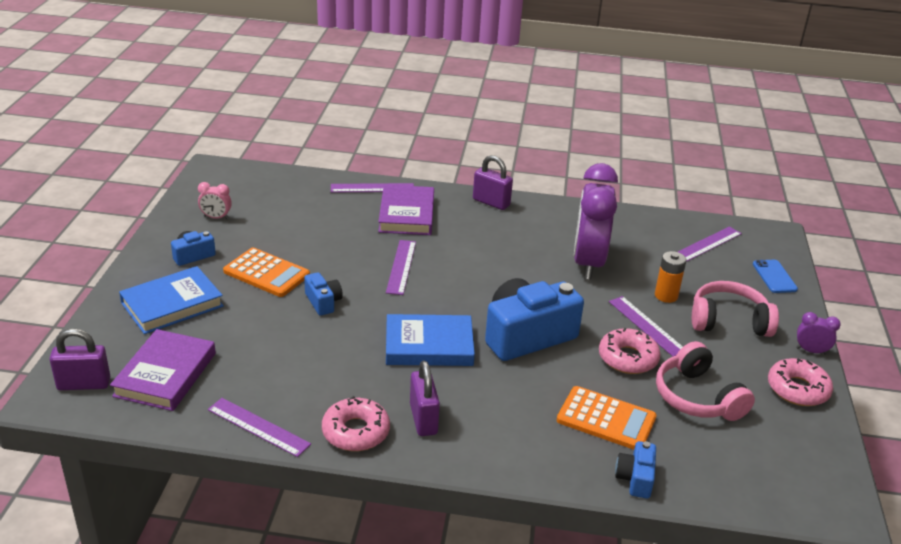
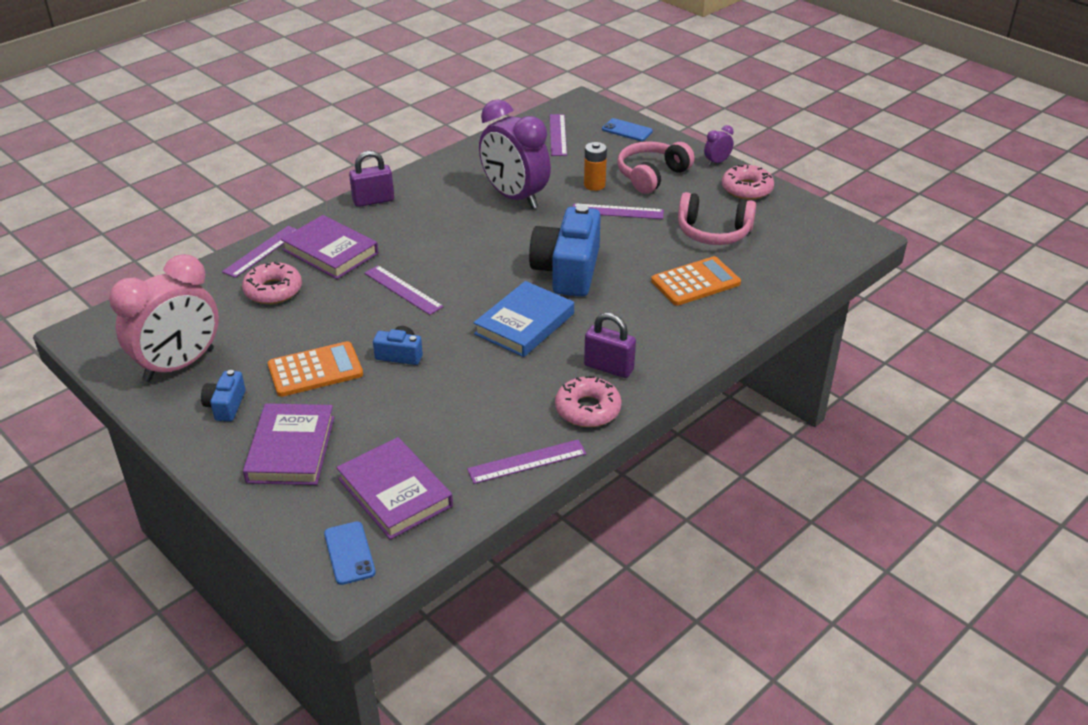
camera: 50 degrees left, 5 degrees up
(84, 384) = (349, 553): purple padlock -> blue phone
(172, 304) = (291, 449): blue book -> purple book
(216, 217) = (179, 365): pink clock -> pink clock, size x2.45
(628, 358) = (643, 239): pink donut -> pink donut (273, 290)
(635, 478) = (764, 300): blue camera -> none

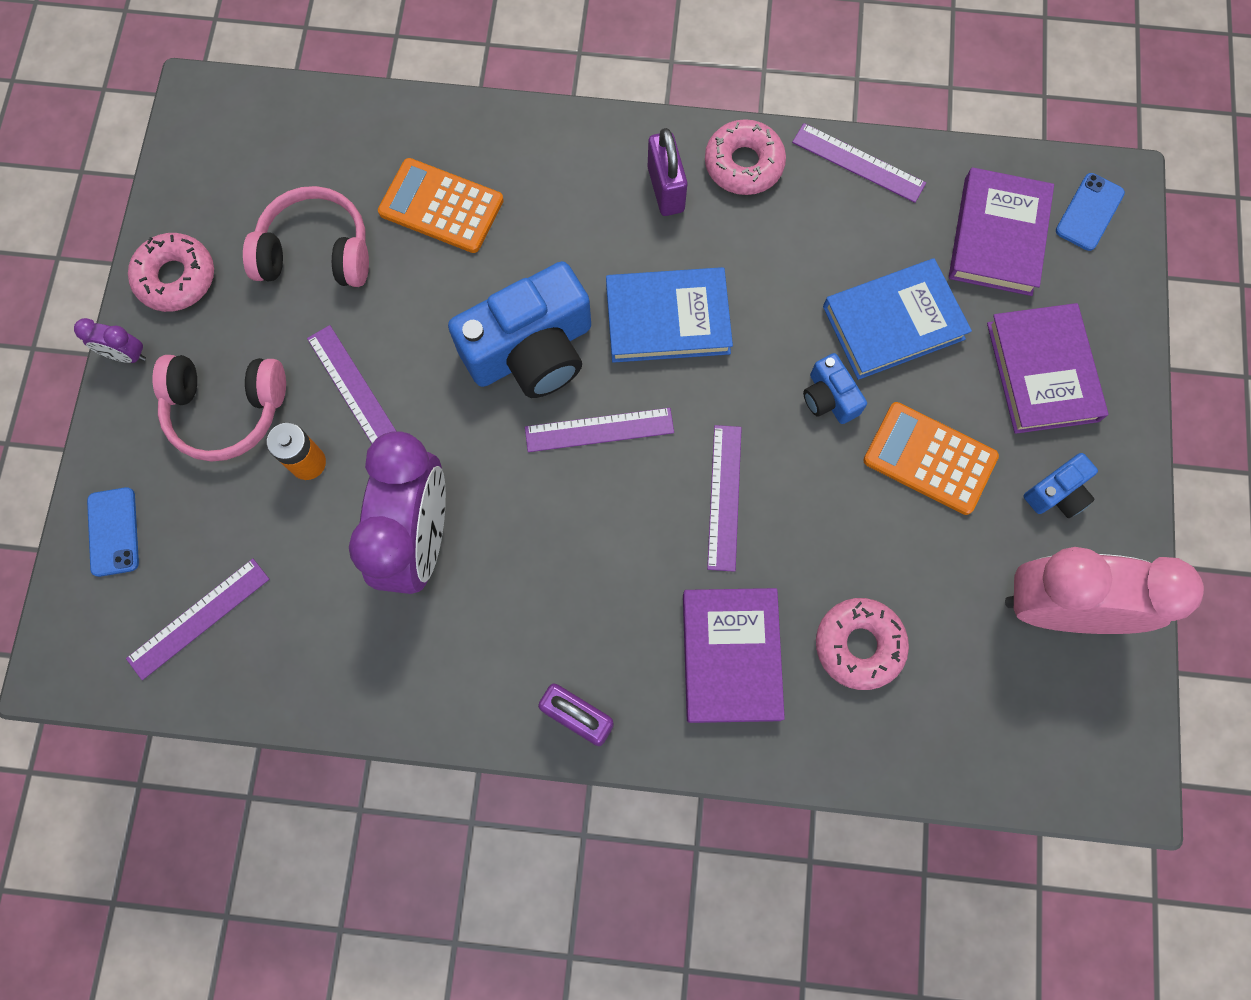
camera: 130 degrees left, 35 degrees up
(262, 251) = (805, 744): purple ruler -> purple ruler (599, 429)
(291, 449) = (1042, 372): purple book -> purple book turned 60 degrees counterclockwise
(406, 407) = (893, 323): none -> blue book
(713, 232) = (316, 252): pink headphones -> pink headphones turned 60 degrees counterclockwise

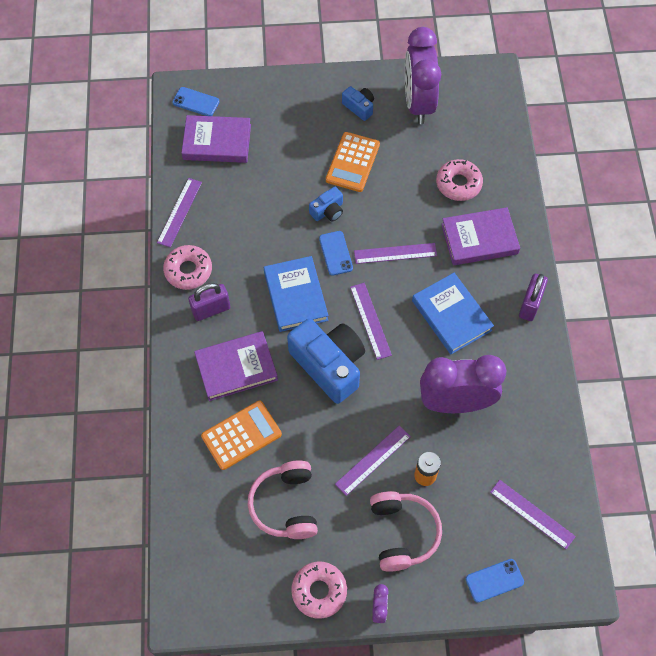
camera: 100 degrees left, 10 degrees down
(441, 206) = (241, 435): orange calculator -> orange calculator turned 135 degrees counterclockwise
(740, 396) = (336, 253): none -> blue phone
(893, 323) = (278, 185): blue book -> blue book (451, 315)
(1042, 372) = (294, 117): purple book -> purple book (236, 368)
(1058, 608) = (418, 103): pink clock -> purple clock

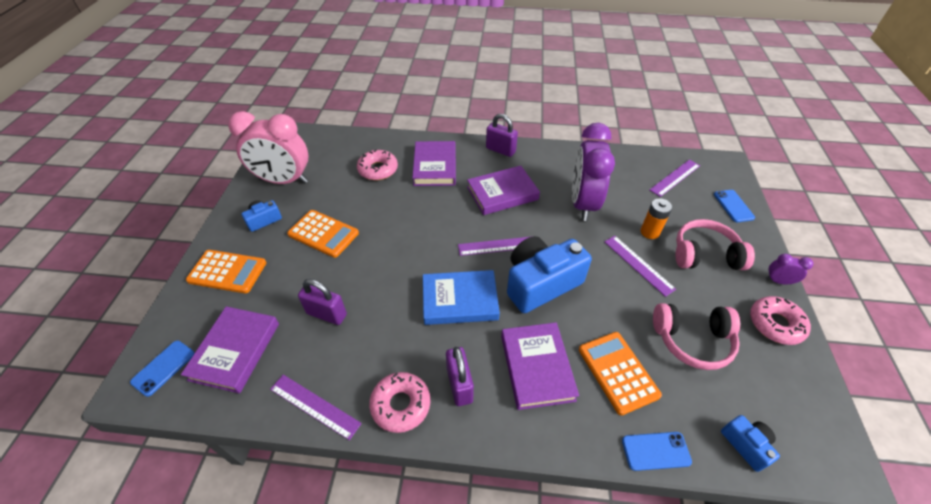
camera: 80 degrees left, 15 degrees down
(262, 194) = (326, 314): none -> purple padlock
(292, 104) = (227, 272): none -> orange calculator
(328, 211) = (370, 260): blue camera -> blue camera (746, 445)
(336, 253) = (420, 261): blue phone -> blue phone (655, 451)
(395, 253) = (433, 219): purple ruler -> none
(418, 103) = (284, 181): purple clock -> pink clock
(451, 315) = (502, 193): blue book -> purple book

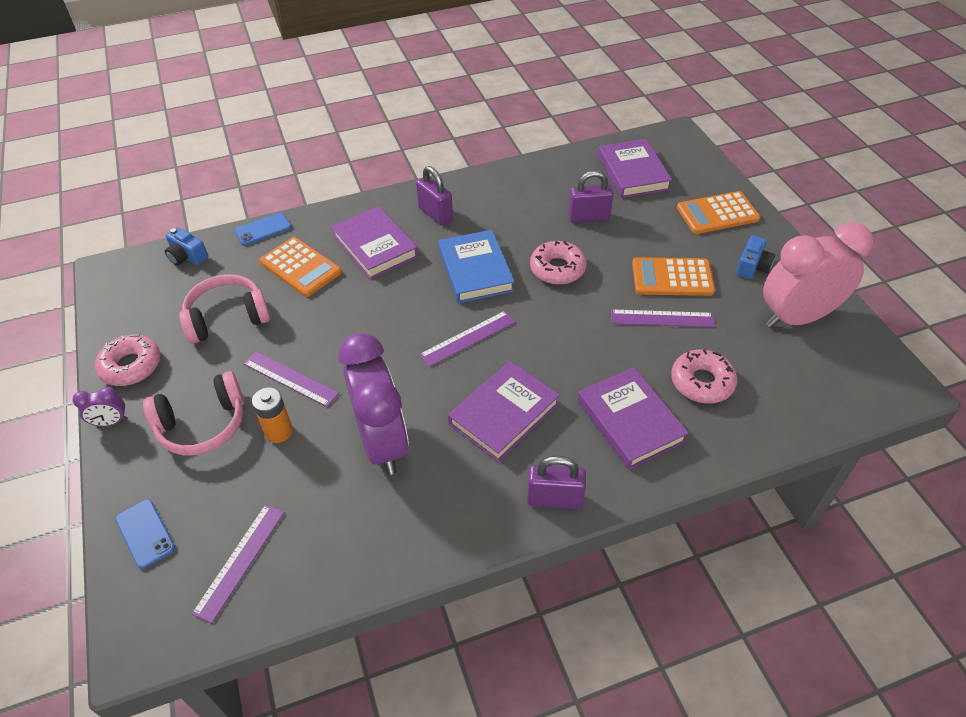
camera: 155 degrees right, 0 degrees up
(163, 368) = (671, 148): blue phone -> none
(314, 406) = (536, 168): purple ruler -> purple ruler (662, 318)
(401, 405) = (473, 189): pink donut -> pink donut (557, 269)
(460, 300) = (475, 270): blue book -> blue book turned 75 degrees counterclockwise
(540, 283) = (400, 315): blue camera -> none

